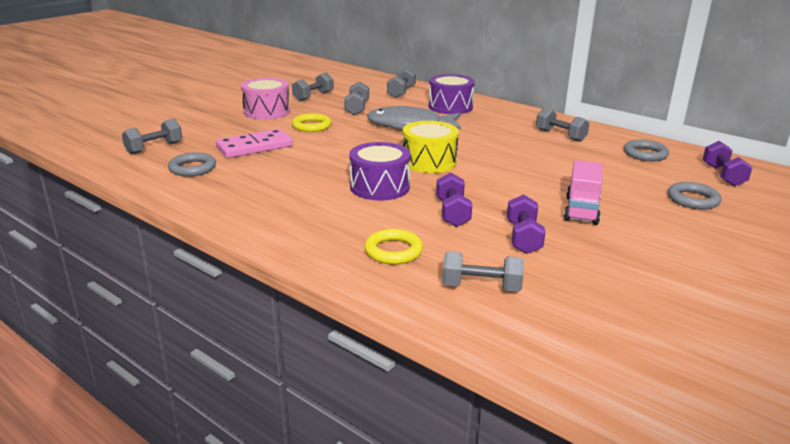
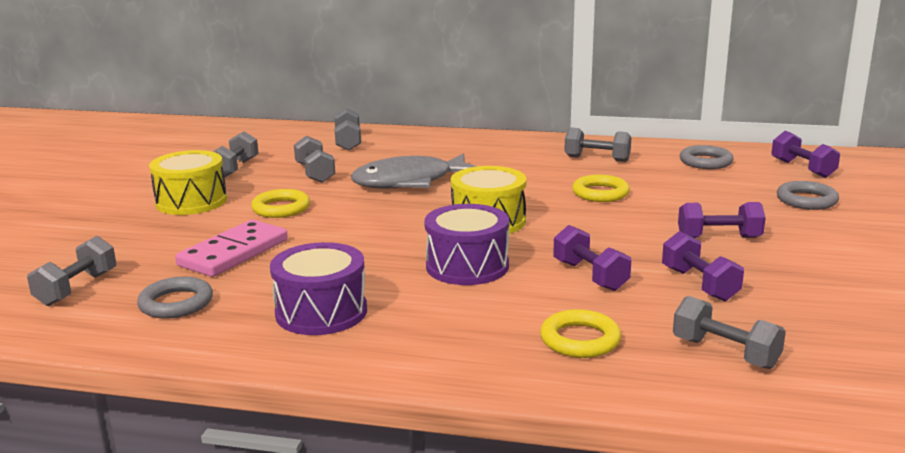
camera: 25 degrees left, 5 degrees down
(267, 111) = (191, 201): pink drum -> yellow drum
(450, 107) = (432, 149): purple drum -> purple drum (321, 312)
(481, 287) = (725, 353): grey dumbbell -> grey dumbbell turned 60 degrees clockwise
(532, 160) = (600, 193): none -> yellow ring
(581, 210) = (719, 238): pink truck -> purple dumbbell

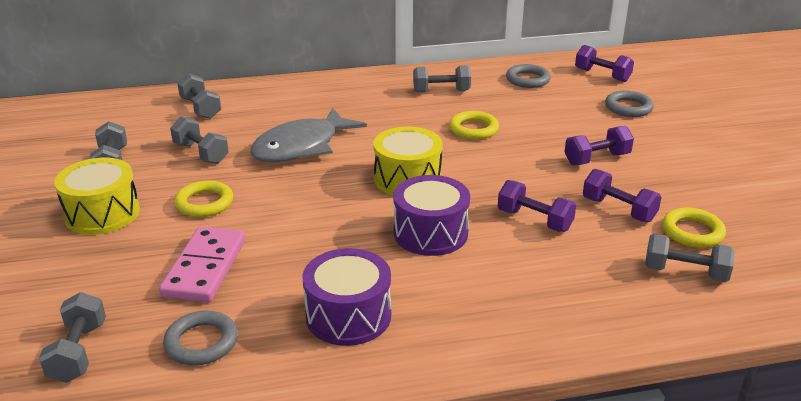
camera: 25 degrees left, 10 degrees up
(580, 340) = (578, 288): yellow ring -> yellow ring (692, 232)

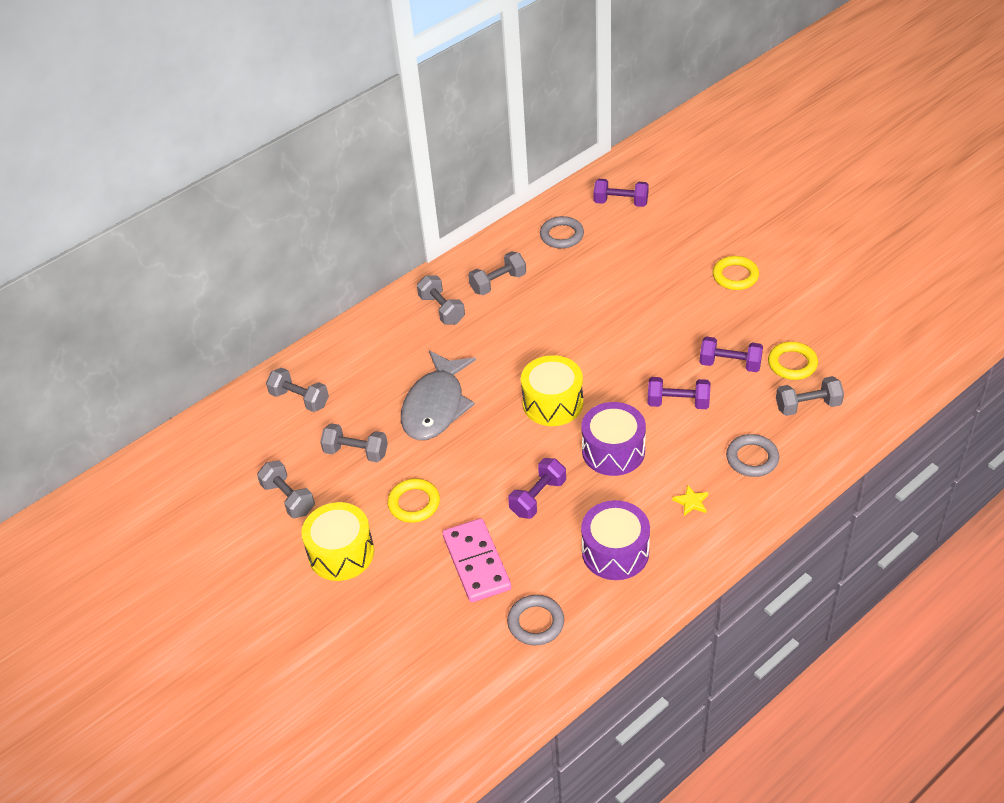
camera: 25 degrees left, 15 degrees up
(79, 352) = (459, 673): grey dumbbell -> grey dumbbell (442, 309)
(473, 129) = (562, 321): yellow ring -> yellow ring (735, 276)
(474, 305) = (691, 502): none -> yellow star
(597, 159) = (681, 314): purple dumbbell -> purple dumbbell (538, 497)
(628, 107) = (668, 239): grey ring -> grey ring (752, 458)

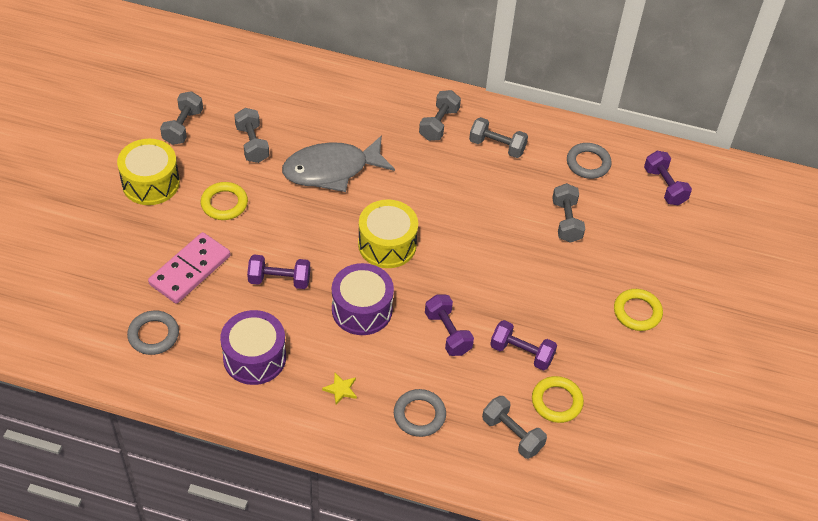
camera: 50 degrees right, 5 degrees up
(299, 399) = (282, 84): grey dumbbell -> grey dumbbell (566, 221)
(730, 364) = (521, 353): purple dumbbell -> purple dumbbell turned 45 degrees counterclockwise

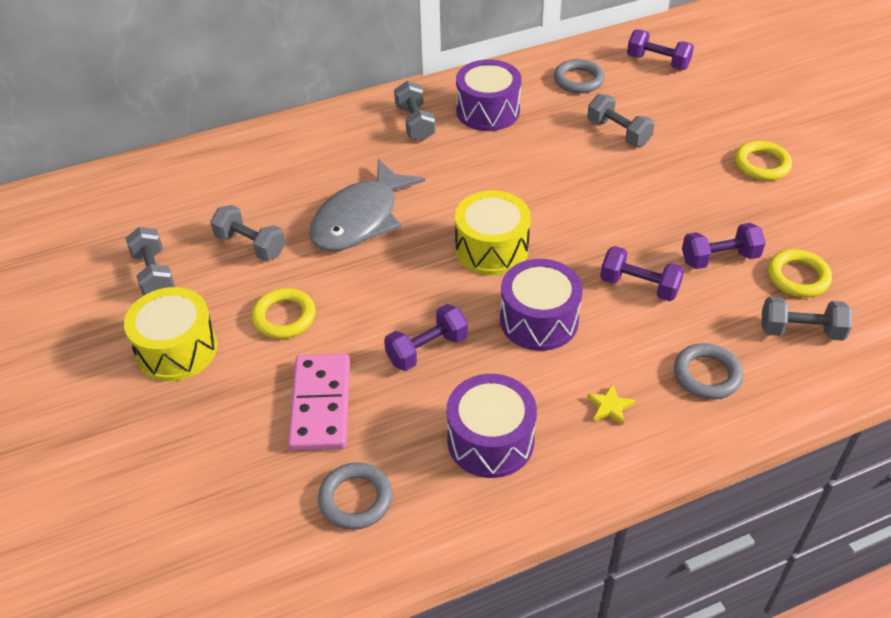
camera: 35 degrees left, 5 degrees down
(497, 146) = (488, 111): grey dumbbell -> purple drum

